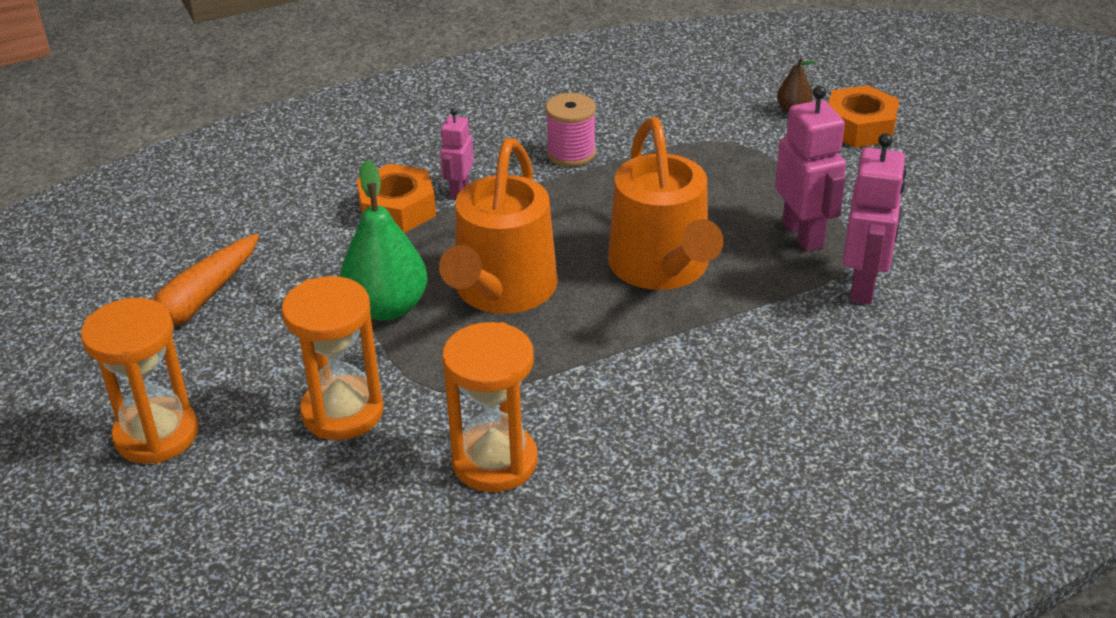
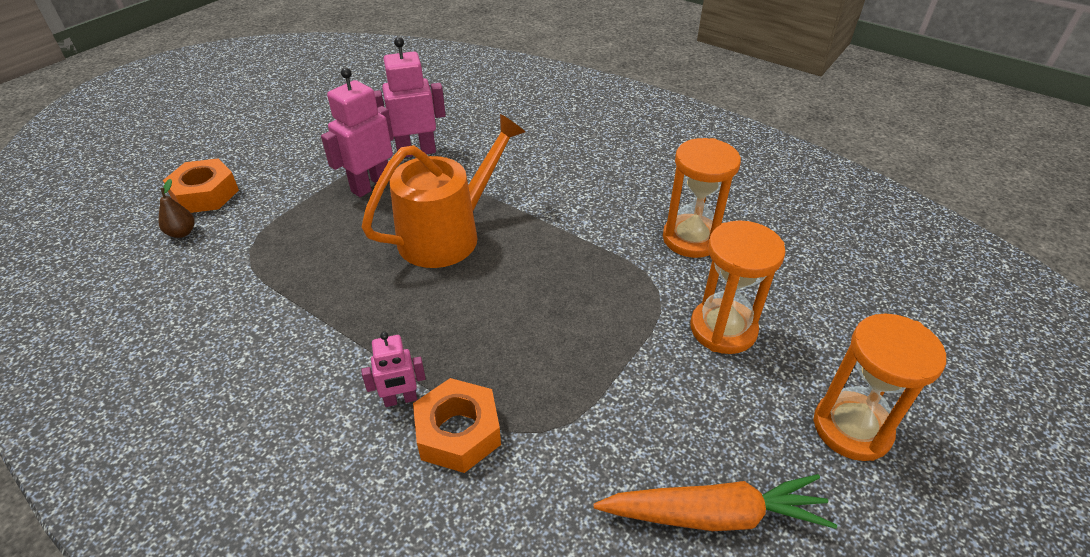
camera: 120 degrees left, 5 degrees up
(387, 308) = (600, 363): green pear -> none
(501, 291) = (530, 305): orange watering can -> none
(571, 153) = (301, 343): pink spool -> none

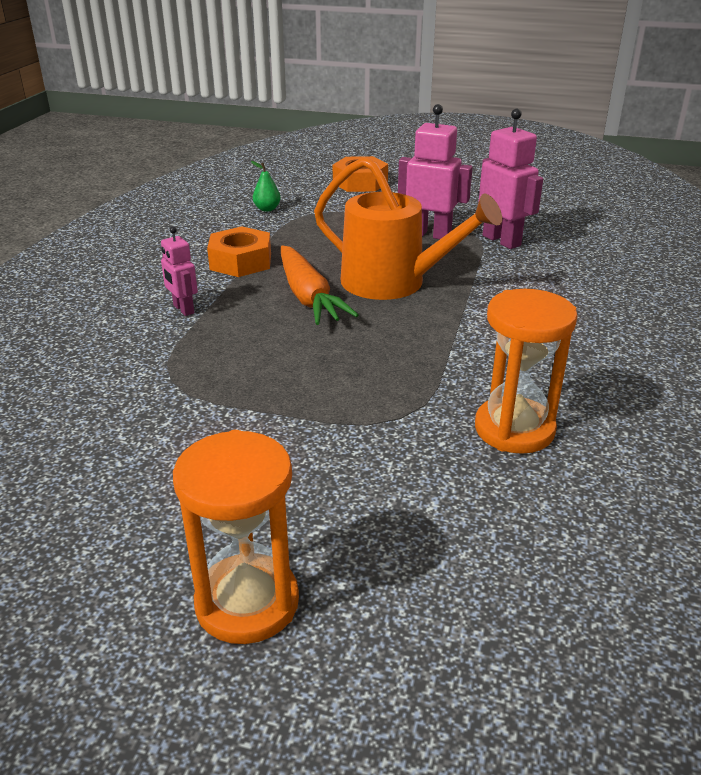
camera: 70 degrees right, 10 degrees down
(182, 233) = (311, 189): brown pear -> none
(202, 280) = (267, 209): none -> green pear
(458, 432) = (158, 341): orange nut -> orange nut (241, 261)
(715, 515) = (99, 497): orange carrot -> orange carrot (308, 297)
(723, 329) = (365, 474): orange hourglass -> none

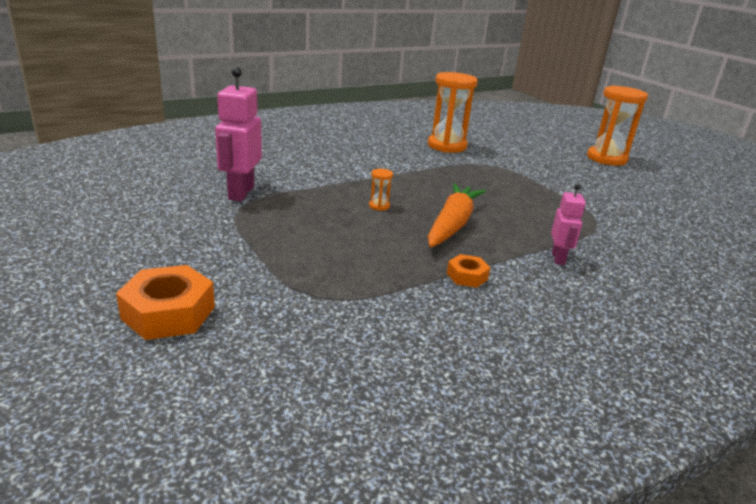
camera: 140 degrees left, 5 degrees down
(241, 261) = (467, 276): orange nut -> orange nut, size x0.55
(267, 209) = (347, 332): green pear -> none
(393, 283) = (379, 206): orange watering can -> orange hourglass
(430, 234) = (272, 220): pink robot -> none

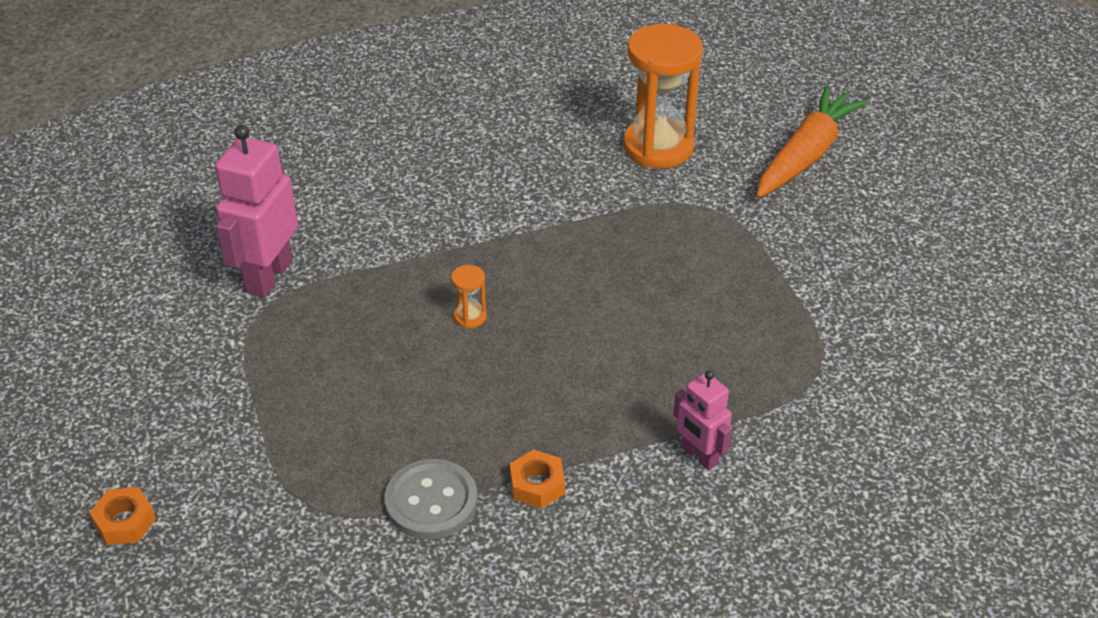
camera: 15 degrees right, 15 degrees up
(168, 313) = (125, 522): orange nut -> orange nut, size x0.55
(400, 288) = (431, 501): none -> grey button
(452, 224) = (568, 367): orange carrot -> orange carrot (806, 154)
(558, 258) = (699, 456): pink robot -> pink robot turned 120 degrees clockwise
(606, 158) = (955, 189): orange hourglass -> none

